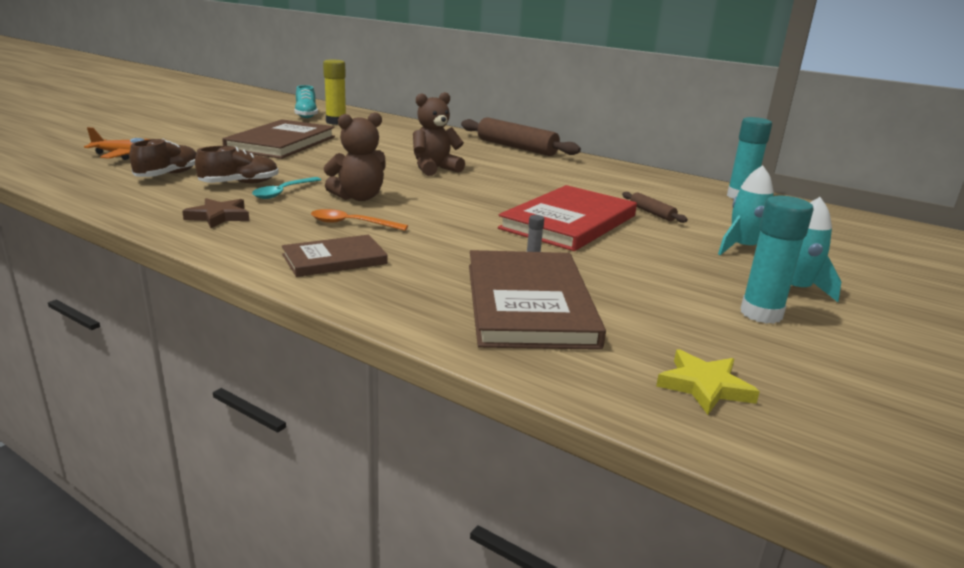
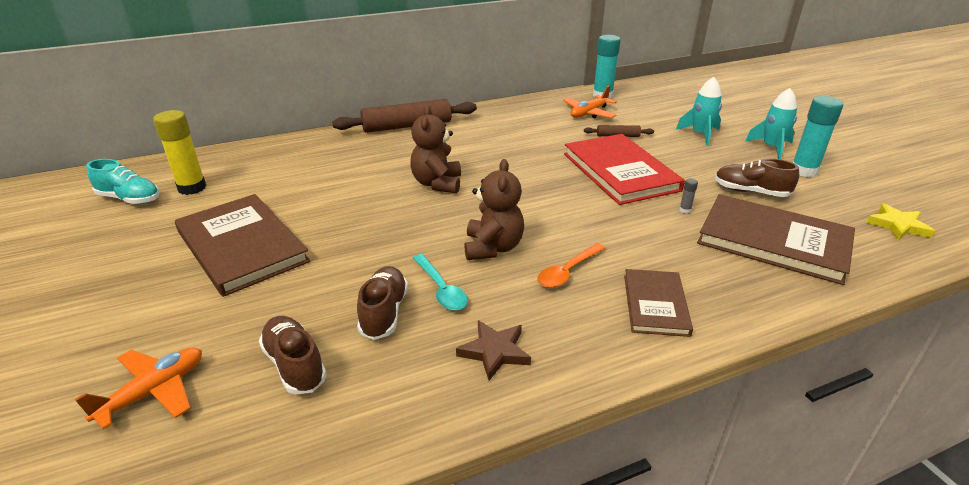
camera: 55 degrees left, 10 degrees up
(636, 285) = (750, 192): none -> brown shoe
(680, 196) = (589, 113): none -> orange plane

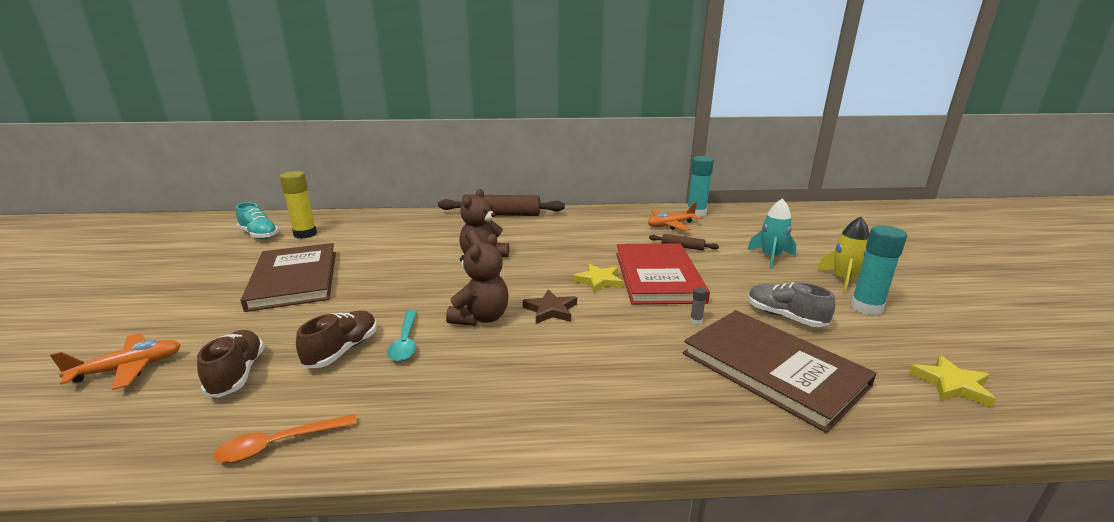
camera: 20 degrees right, 10 degrees down
(495, 352) = (398, 405): brown star -> brown star (551, 310)
(567, 272) = (528, 352): orange spoon -> orange spoon (278, 444)
(570, 186) = (598, 281): none -> yellow star
(655, 304) = (588, 401): brown book -> none
(750, 192) = (785, 317): brown shoe -> grey shoe
(771, 147) = (844, 280): turquoise rocket -> yellow rocket

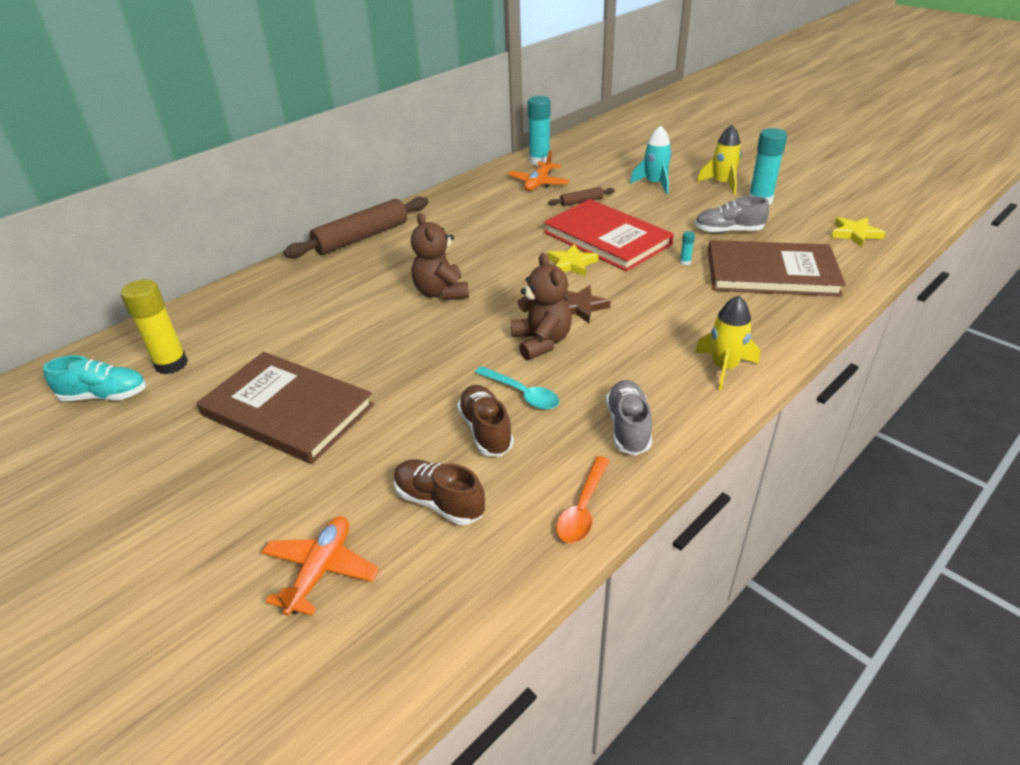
camera: 40 degrees left, 15 degrees up
(418, 411) = (628, 427): none -> grey shoe
(577, 419) = (724, 368): none -> yellow rocket
(696, 321) = (685, 262): grey glue stick -> turquoise glue stick

